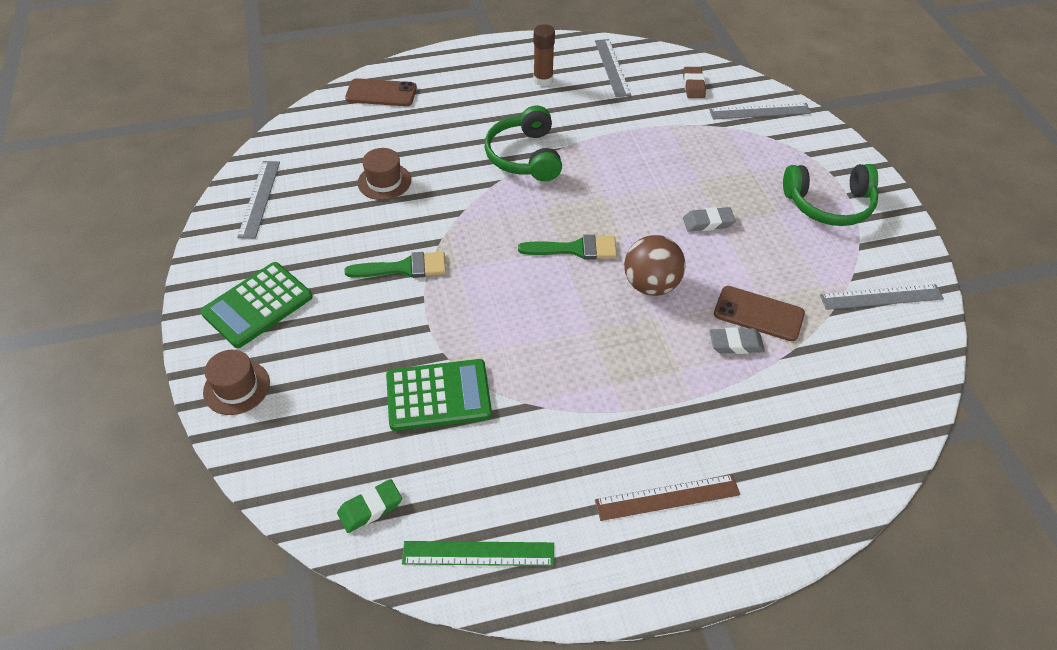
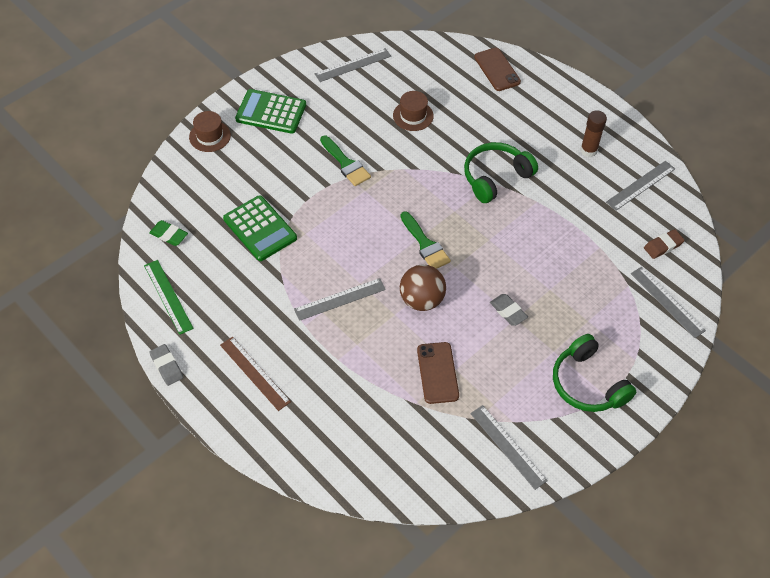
camera: 60 degrees right, 5 degrees up
(604, 359) = (340, 299): none -> grey ruler
(736, 344) = (400, 368): grey eraser -> grey eraser (167, 366)

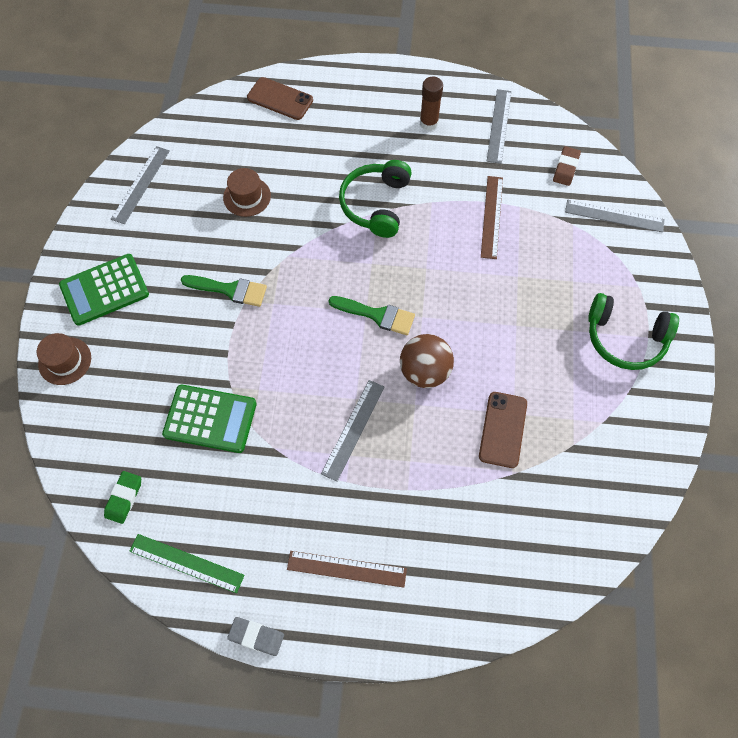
camera: 40 degrees left, 10 degrees up
(169, 235) = (124, 498): green eraser -> green eraser turned 60 degrees counterclockwise
(437, 373) = (503, 429): brown phone -> brown phone turned 60 degrees clockwise
(508, 311) = (504, 323): grey eraser -> none
(508, 446) = (620, 448): grey ruler -> none
(571, 239) = (491, 217): none -> brown ruler

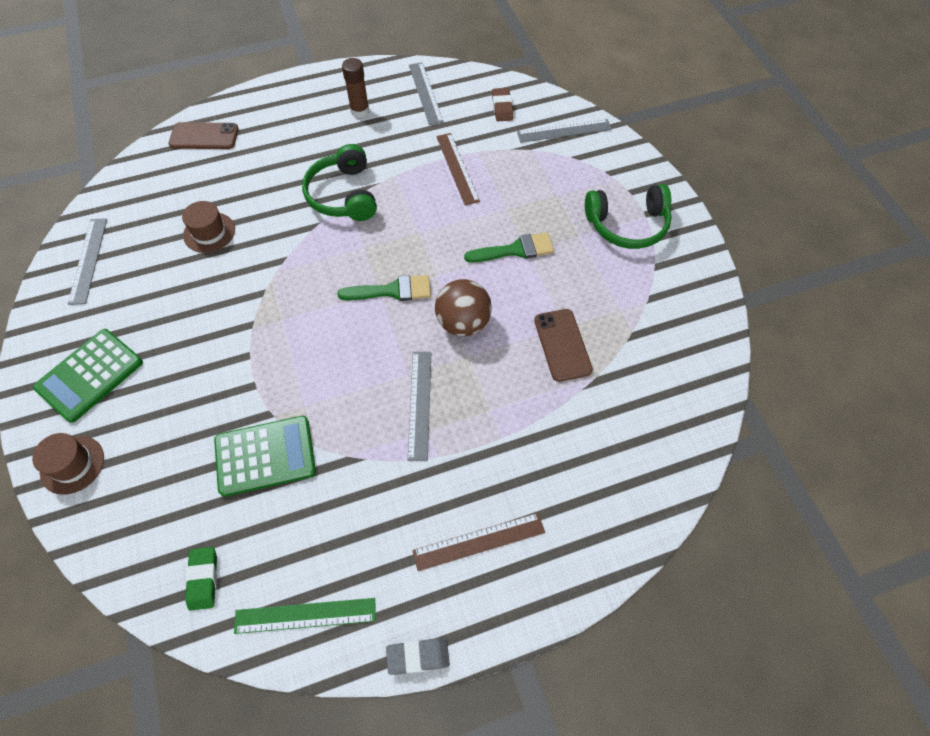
camera: 25 degrees left, 5 degrees down
(230, 290) = (230, 324): green brush -> green brush (515, 250)

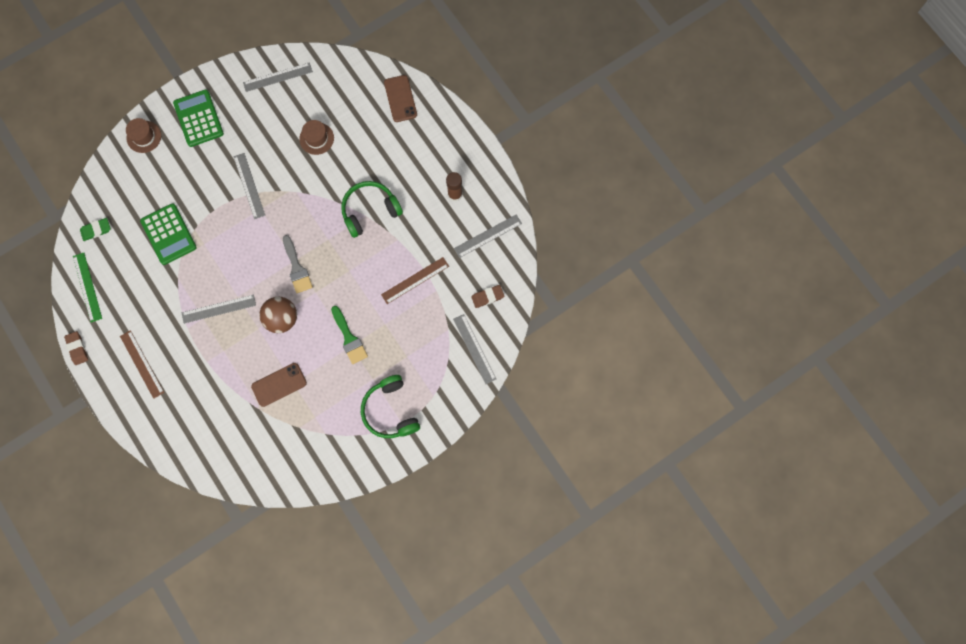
camera: 75 degrees right, 15 degrees up
(90, 375) = (198, 118): green calculator -> green calculator turned 45 degrees clockwise
(238, 326) = (249, 185): none -> grey ruler
(392, 291) = (297, 268): green brush -> grey brush
(418, 656) = (77, 348): grey eraser -> brown eraser

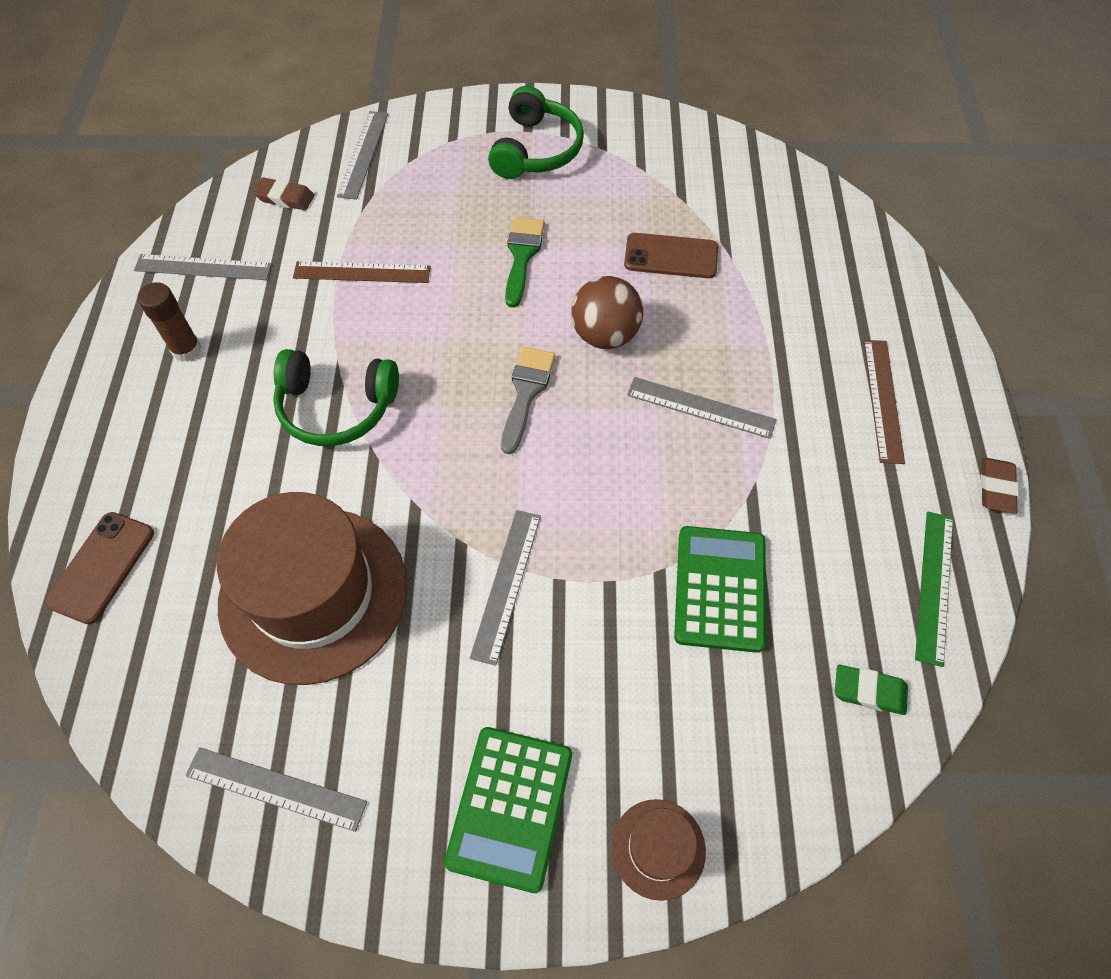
camera: 145 degrees left, 15 degrees down
(316, 138) = (313, 593): brown hat -> brown hat, size x2.28

